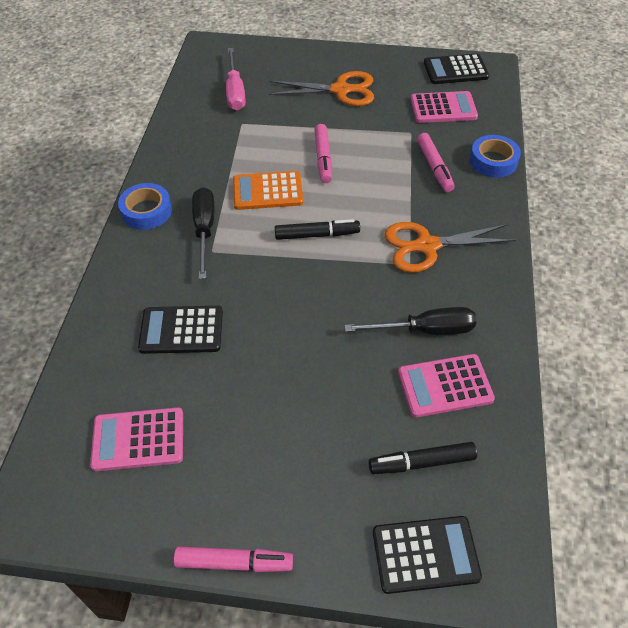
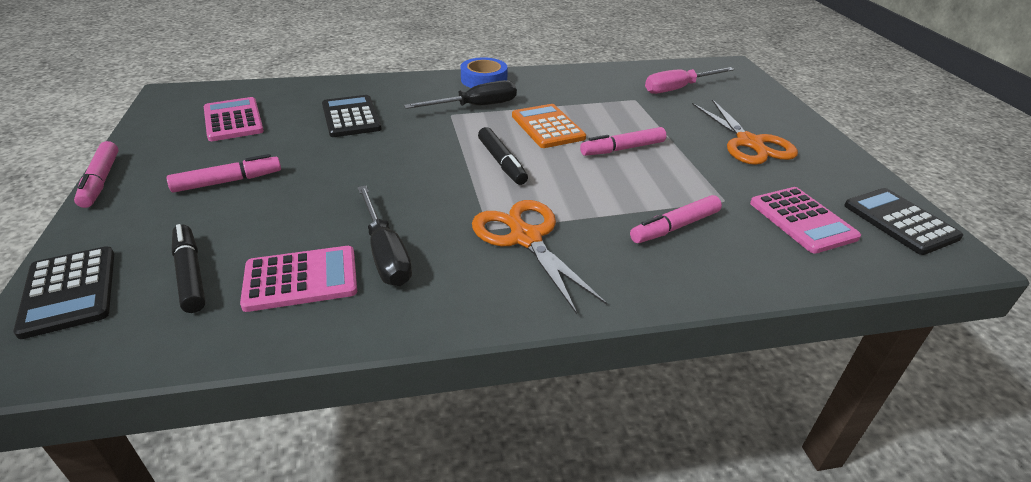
camera: 70 degrees right, 15 degrees down
(277, 440) = (228, 181): none -> pink marker
(445, 386) = (301, 279): pink calculator -> pink calculator turned 105 degrees clockwise
(493, 161) = (734, 279): blue tape -> none

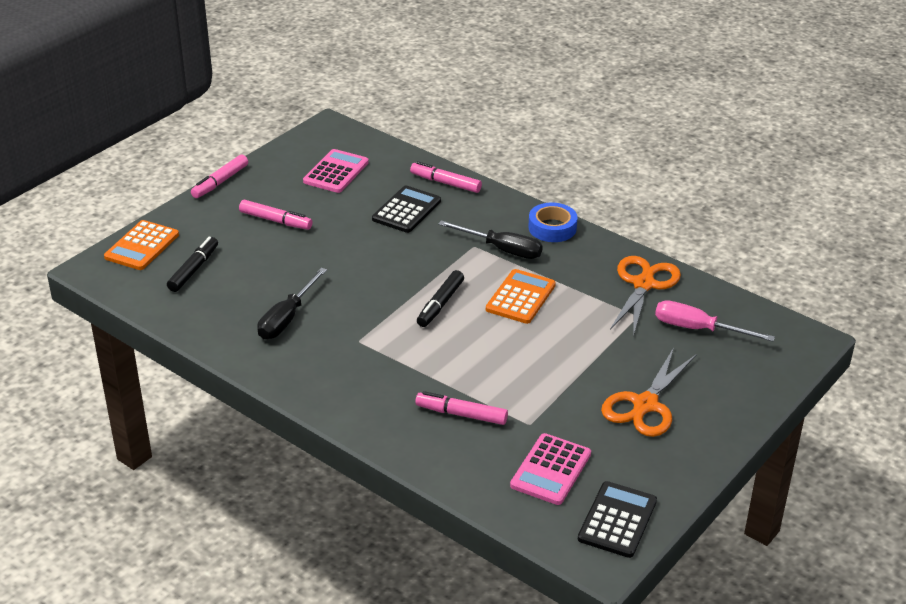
camera: 50 degrees right, 0 degrees up
(69, 291) = (142, 246): black calculator -> orange calculator
(301, 279) = (232, 305): pink calculator -> none
(525, 238) = (367, 360): orange scissors -> orange scissors (643, 284)
(622, 149) = (538, 347): pink marker -> pink marker (445, 183)

